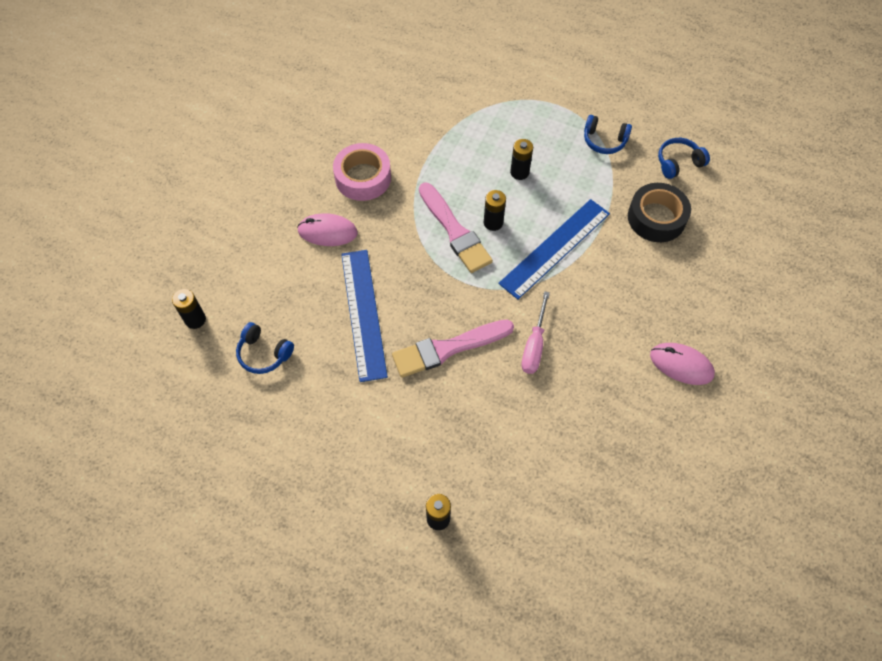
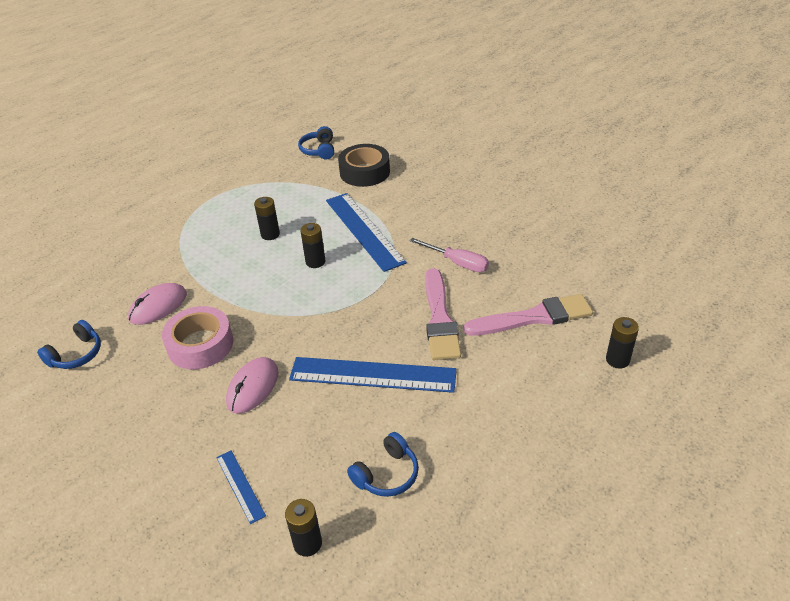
camera: 70 degrees left, 20 degrees down
(234, 260) = (240, 486): none -> blue ruler
(455, 231) = (310, 288): pink brush -> pink brush (534, 317)
(604, 141) = (270, 181): blue headphones -> blue headphones (76, 354)
(681, 365) = (505, 190): pink mouse -> pink mouse (158, 306)

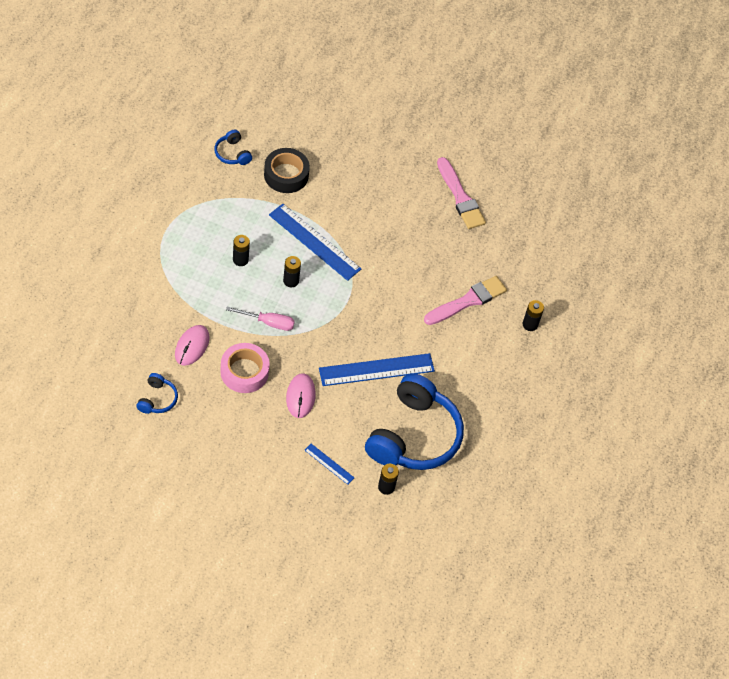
camera: 30 degrees left, 15 degrees up
(387, 474) = (414, 436): blue headphones -> blue headphones, size x2.34
(440, 319) = (404, 315): pink brush -> pink brush (460, 197)
(457, 263) = (399, 261): pink screwdriver -> pink screwdriver (268, 322)

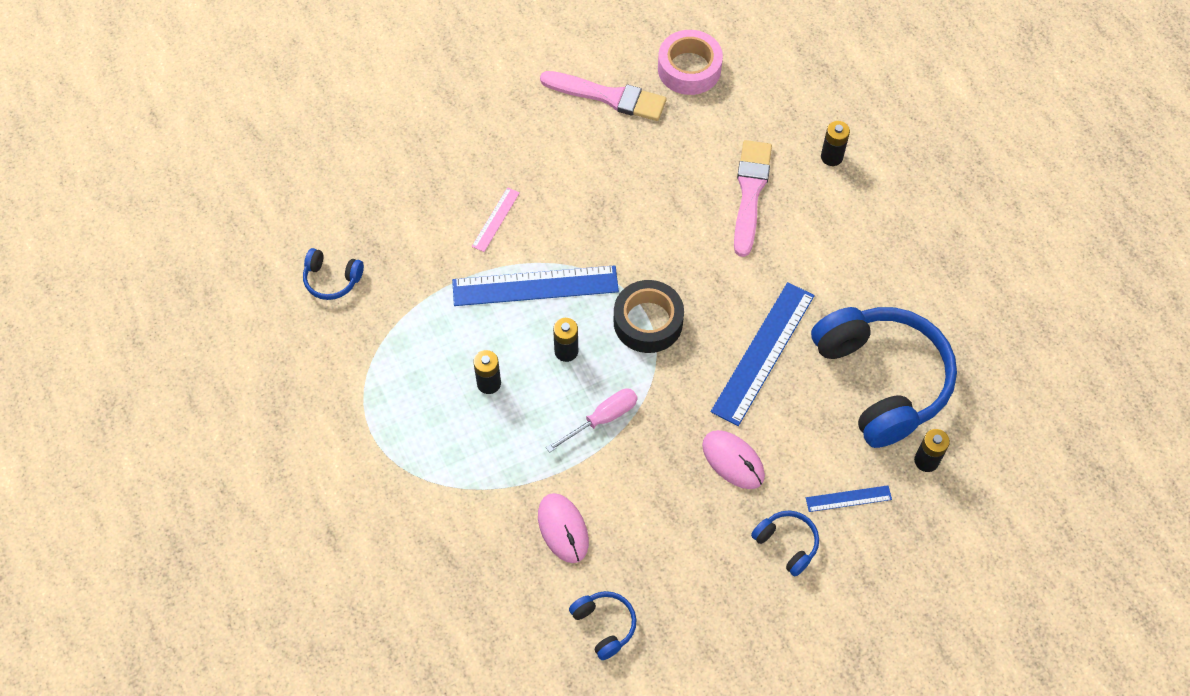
camera: 40 degrees left, 5 degrees up
(244, 372) = (648, 497): pink tape -> pink tape (689, 69)
(276, 452) = (787, 544): none -> blue headphones
(286, 175) = (416, 246): black tape -> black tape (648, 322)
(335, 198) = (495, 219): none -> pink ruler

